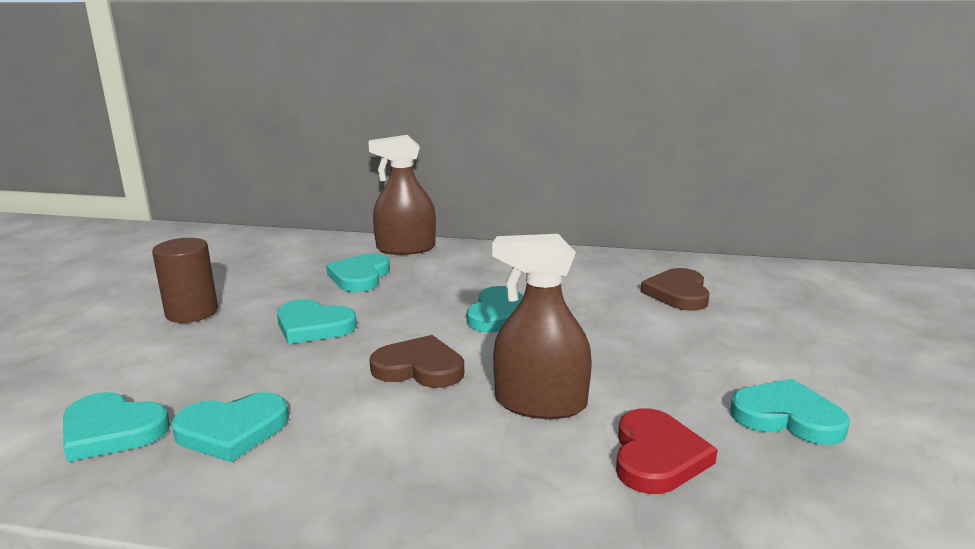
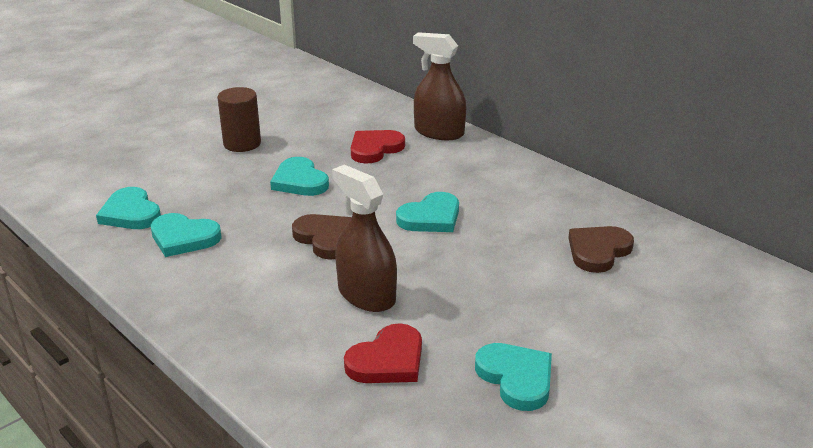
camera: 35 degrees right, 10 degrees up
(360, 277) = (375, 149): turquoise heart -> red heart

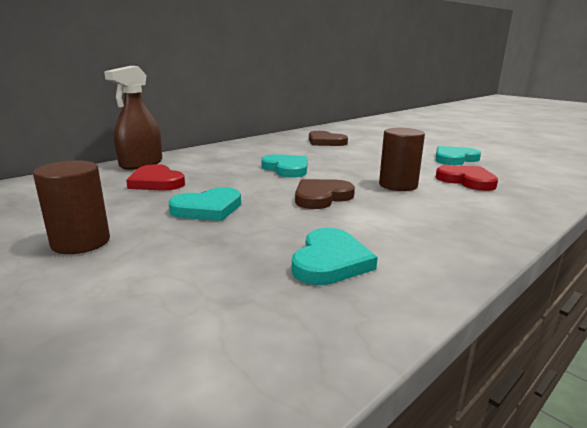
camera: 90 degrees left, 10 degrees down
(131, 213) = (263, 311): turquoise heart -> none
(366, 295) = (398, 185): brown spray bottle -> brown cylinder

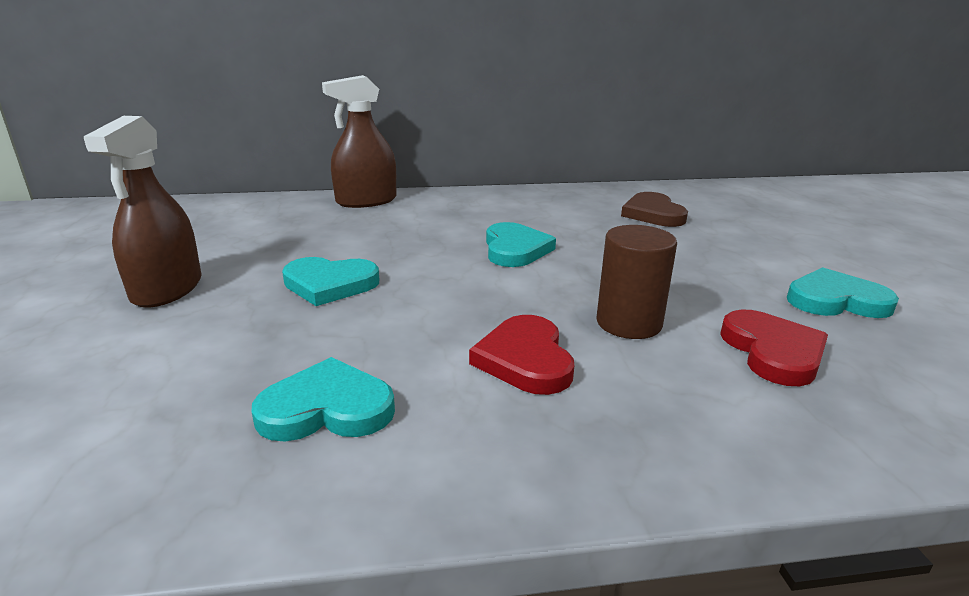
camera: 35 degrees right, 5 degrees up
(81, 242) = (167, 289): brown cylinder -> brown spray bottle
(156, 182) = (340, 231): red heart -> red heart (525, 359)
(321, 197) = (482, 309): brown heart -> none
(330, 261) = (327, 408): turquoise heart -> turquoise heart turned 150 degrees counterclockwise

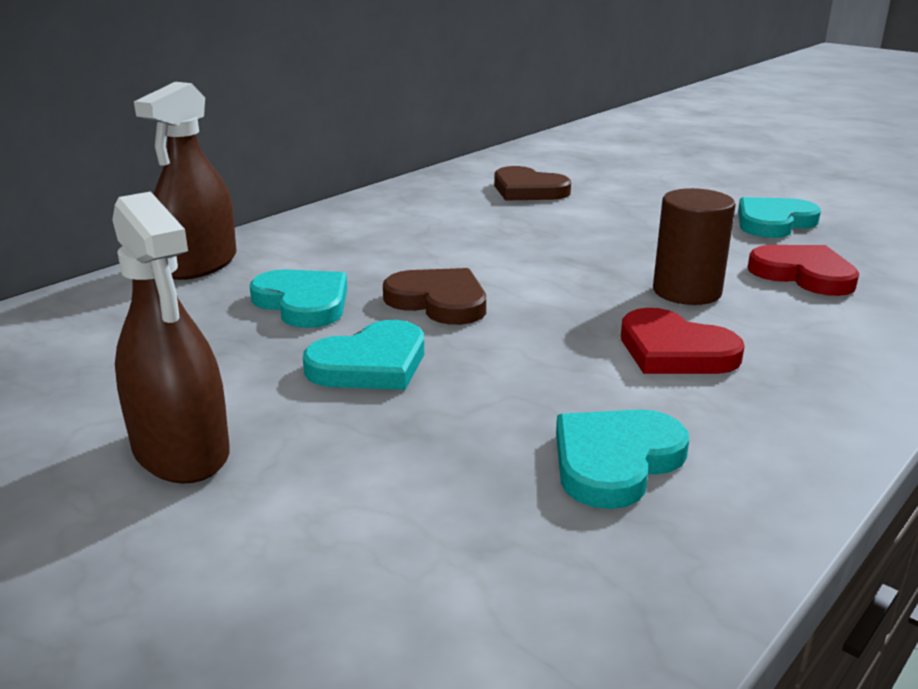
camera: 40 degrees left, 0 degrees up
(441, 264) = (439, 301): none -> brown heart
(515, 249) = (477, 263): turquoise heart -> turquoise heart (303, 303)

